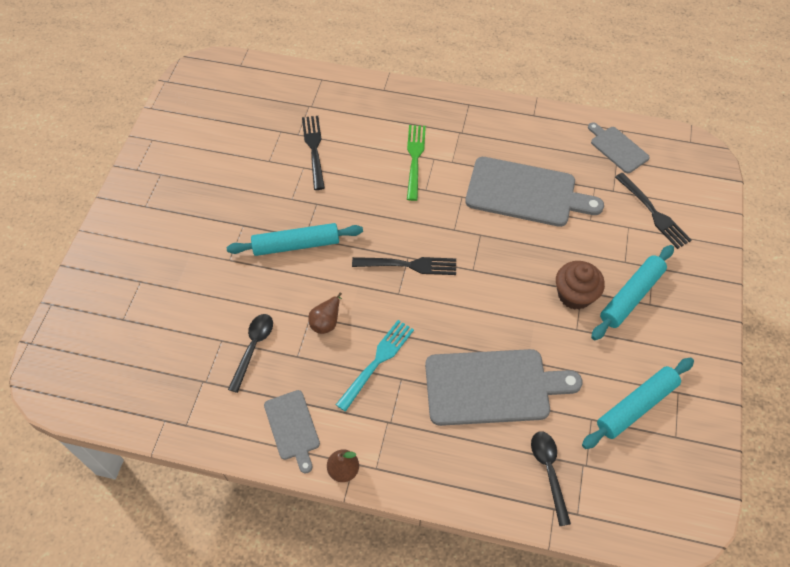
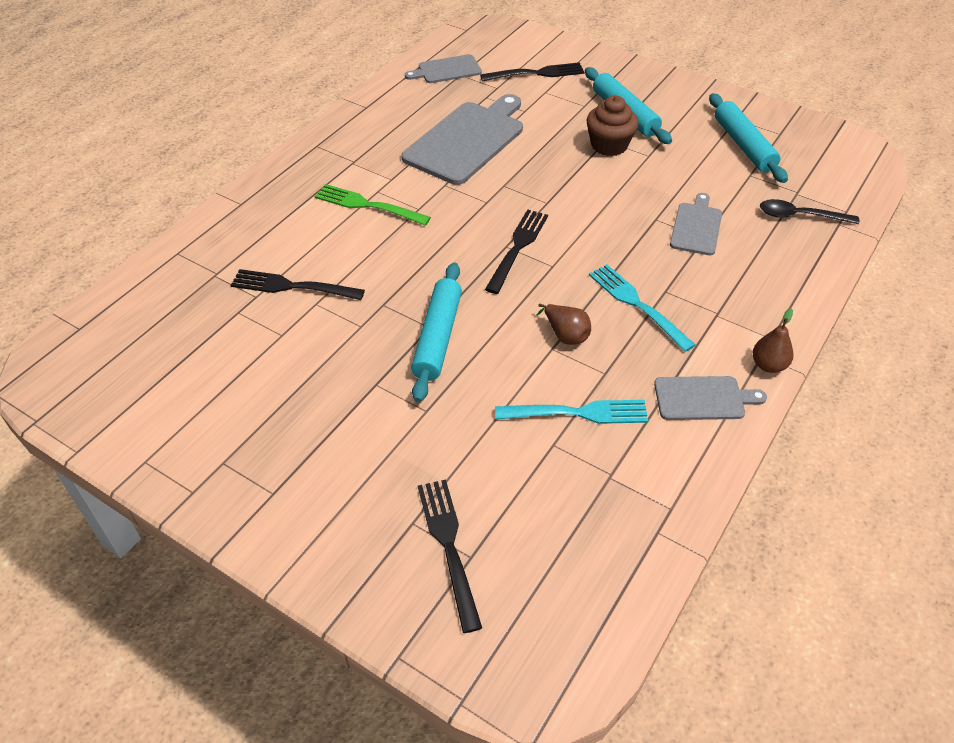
camera: 70 degrees left, 10 degrees down
(127, 305) = (449, 546): none -> black fork
(253, 348) = (578, 413): black spoon -> turquoise fork
(492, 386) = (696, 227): grey cutting board -> grey cutting board, size x0.54

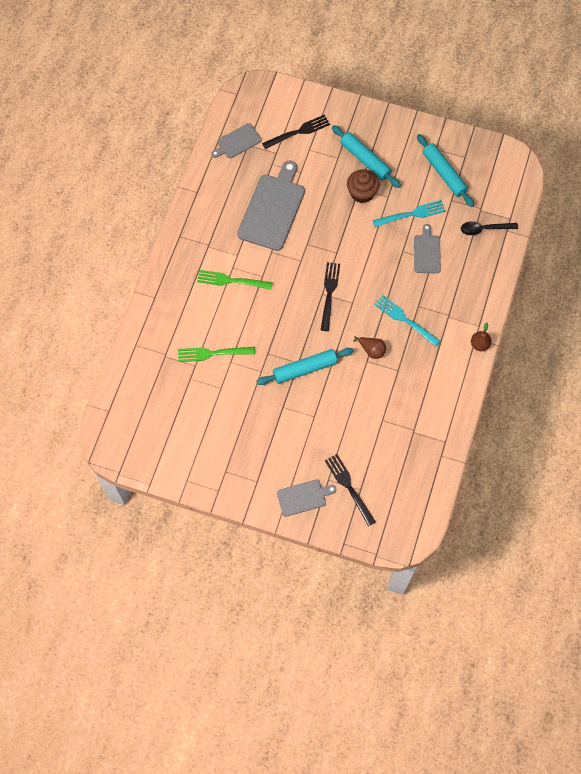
camera: 15 degrees left, 20 degrees up
(292, 286) = (212, 353): black fork -> green fork
(437, 337) = (304, 369): turquoise rolling pin -> turquoise rolling pin turned 75 degrees clockwise
(578, 413) = (390, 399): turquoise fork -> turquoise fork (412, 214)
(703, 398) = (450, 374): grey cutting board -> grey cutting board (303, 497)

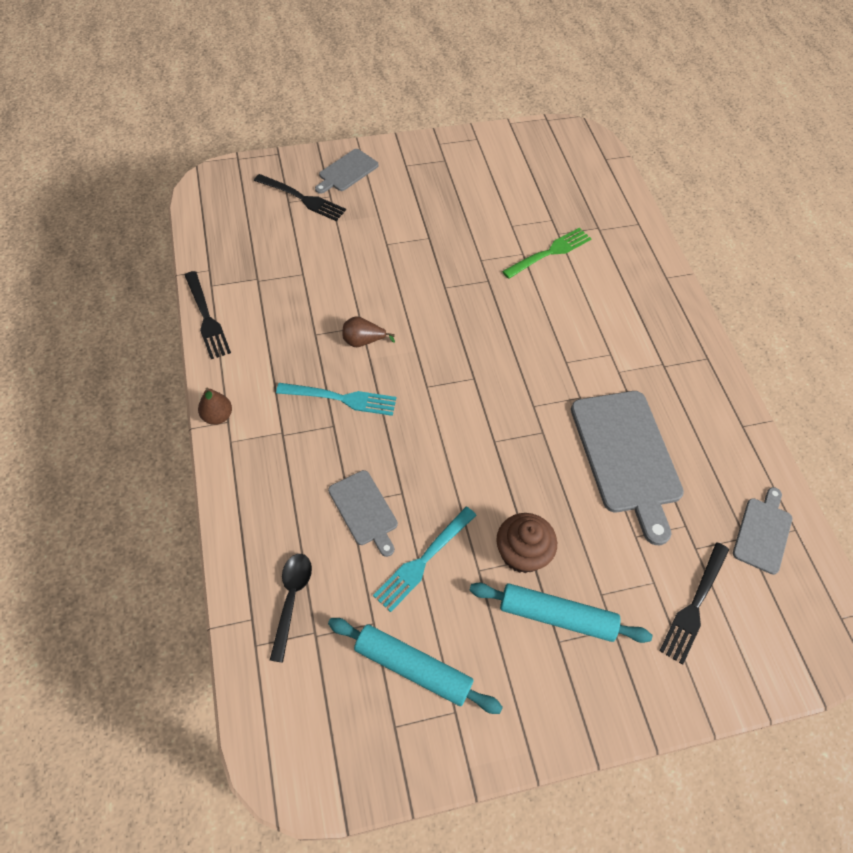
camera: 145 degrees right, 10 degrees down
(231, 280) = (598, 337): green fork -> none
(304, 369) = (432, 284): turquoise rolling pin -> none
(329, 293) = (465, 382): black fork -> black fork (206, 318)
(484, 229) = (291, 599): black spoon -> black spoon turned 45 degrees counterclockwise

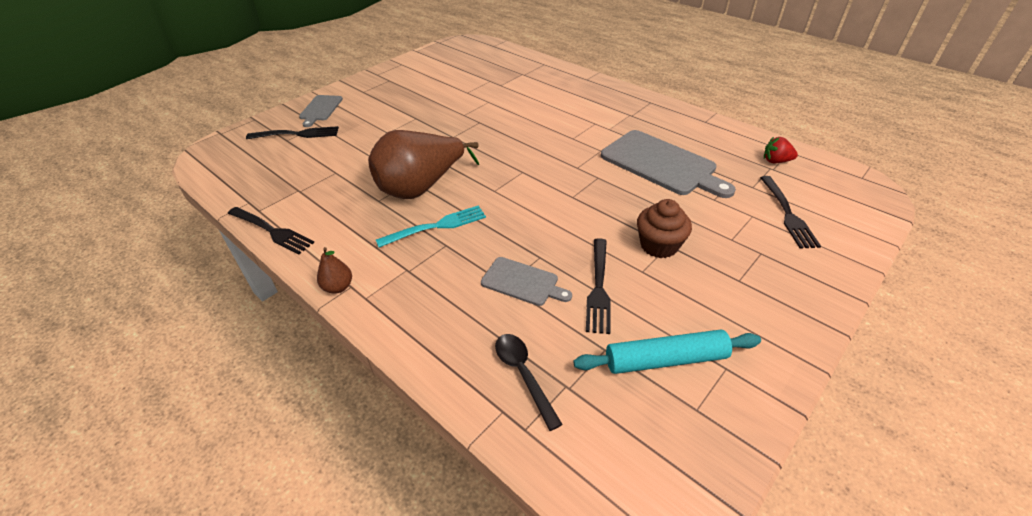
camera: 30 degrees left, 15 degrees down
(363, 341) = (421, 188): brown pear -> brown pear, size x2.43
(423, 560) = (598, 288): turquoise fork -> black fork
(549, 252) = (505, 95): green fork -> none
(557, 616) = (720, 266): turquoise rolling pin -> none
(762, 532) = (776, 161): grey cutting board -> red strawberry

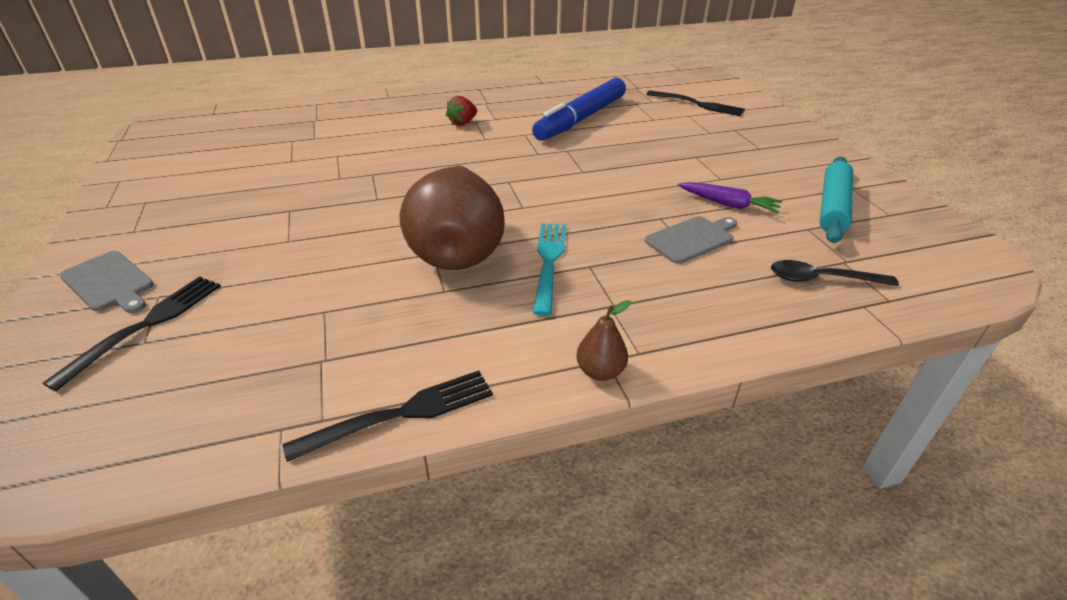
camera: 60 degrees left, 5 degrees down
(598, 288) = (728, 204): black fork -> purple carrot
(659, 245) = (693, 160): brown cupcake -> none
(661, 164) = (581, 119): grey cutting board -> blue marker
(776, 161) = (630, 83): red strawberry -> red strawberry (463, 123)

